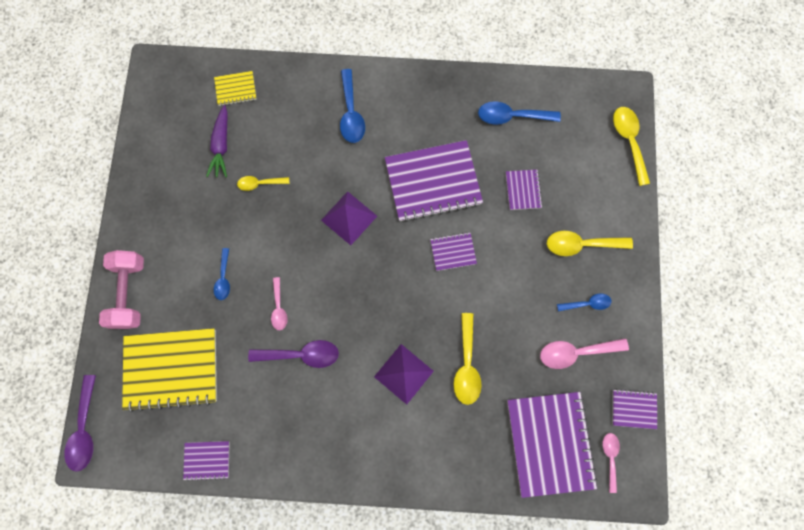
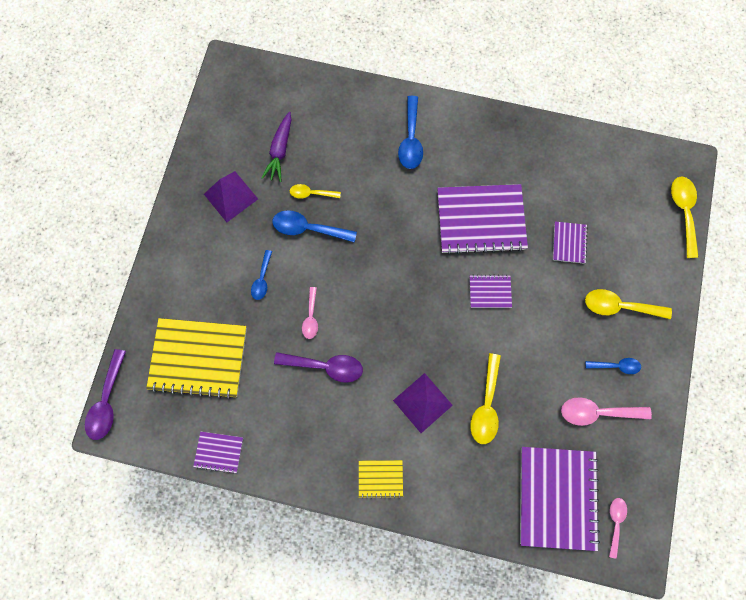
camera: 10 degrees right, 0 degrees up
(130, 293) = (170, 278): pink dumbbell -> none
(236, 89) = (302, 98): yellow notebook -> yellow notebook (380, 478)
(349, 218) = (392, 241): purple pyramid -> purple pyramid (230, 196)
(512, 116) = (569, 168): blue spoon -> blue spoon (308, 228)
(633, 409) = (646, 478): purple notebook -> none

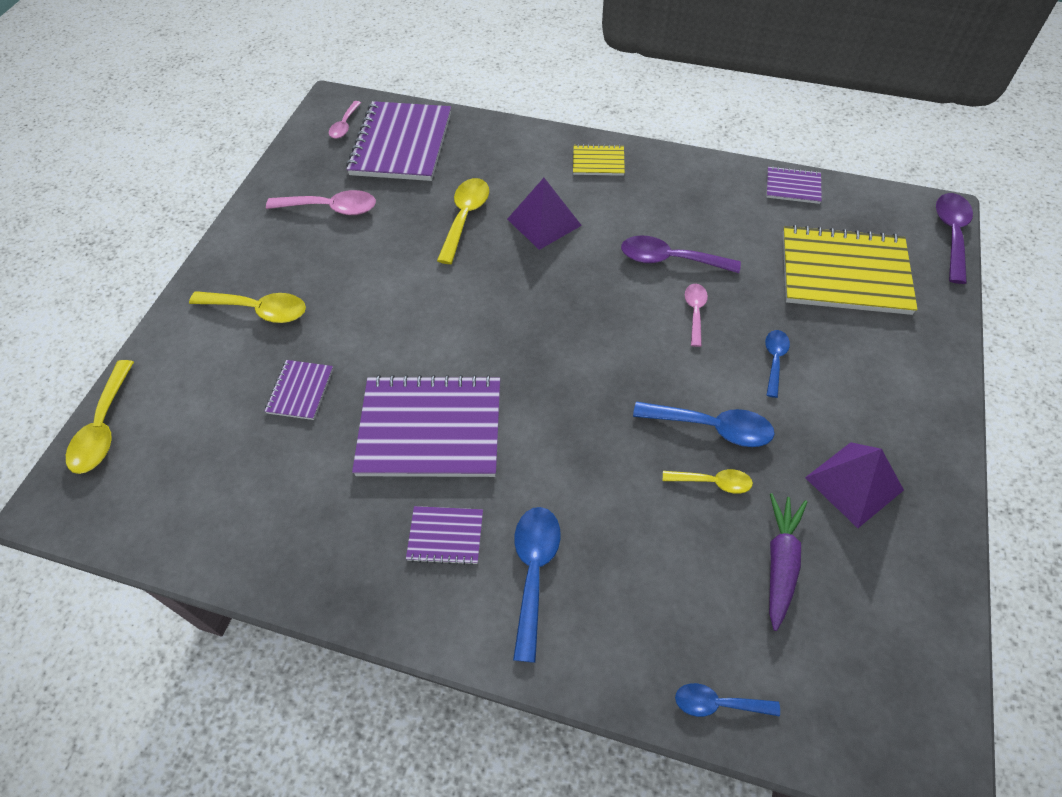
camera: 175 degrees left, 20 degrees down
(490, 292) = (436, 333): purple notebook -> purple notebook (445, 536)
(616, 366) = (290, 249): blue spoon -> blue spoon (718, 703)

